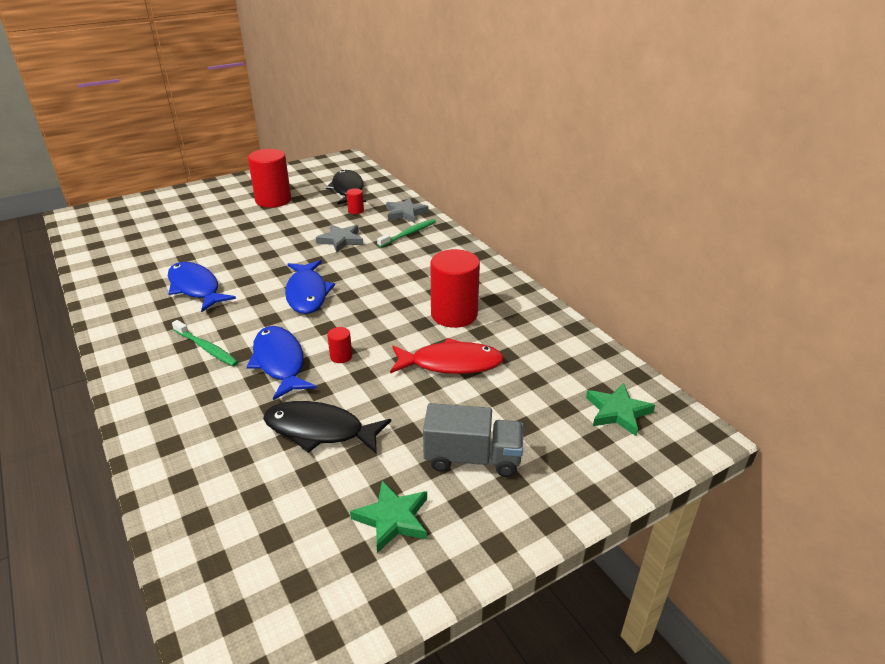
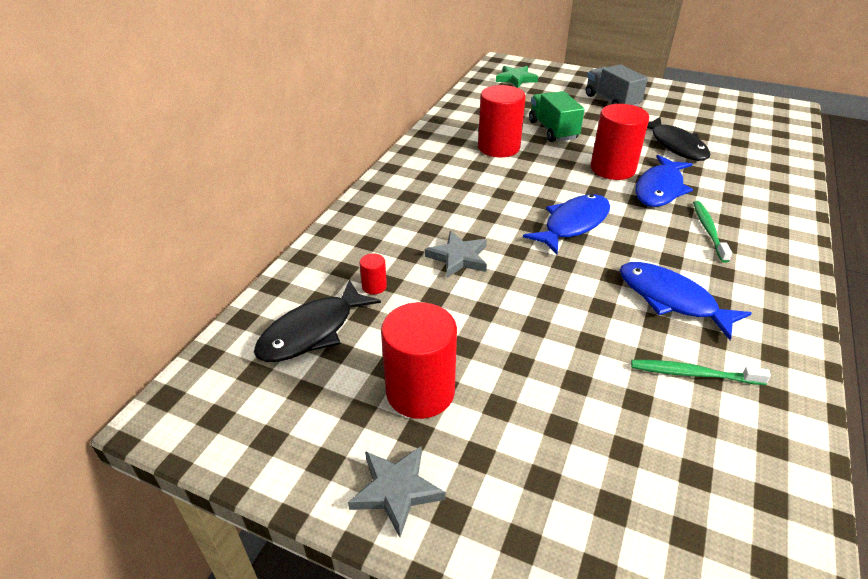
camera: 125 degrees left, 5 degrees up
(196, 288) = (671, 299): blue fish -> blue fish turned 120 degrees clockwise
(341, 356) = (612, 169): red cylinder -> red cylinder, size x2.31
(392, 518) = (678, 106): green star -> none
(405, 213) = (343, 245): grey star -> grey star (396, 490)
(408, 234) = (393, 221): green toothbrush -> green toothbrush (693, 374)
(451, 363) = (553, 130): red fish -> green truck

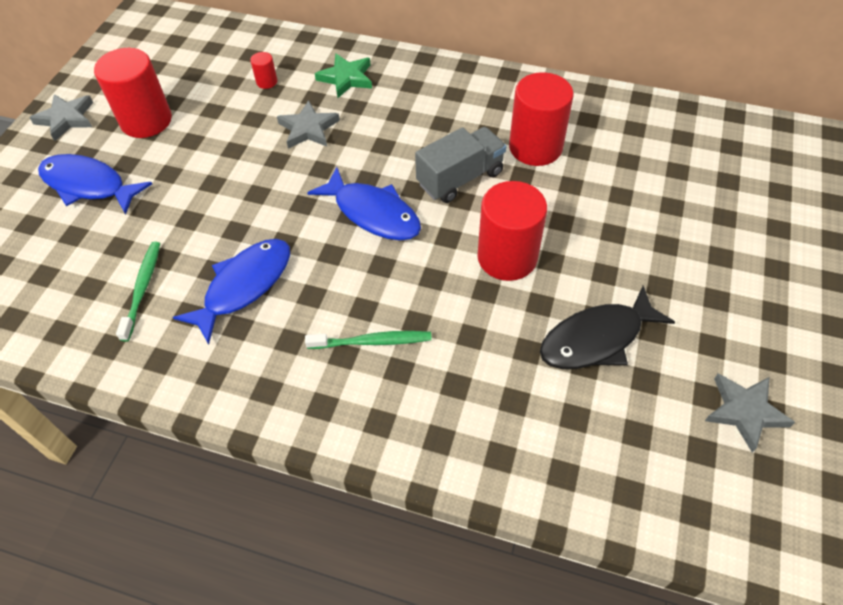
camera: 85 degrees right, 15 degrees up
(312, 331) = (214, 58): black fish -> none
(516, 79) = (763, 158): green star -> green star (346, 78)
(553, 130) = (601, 199): green truck -> none
(611, 101) = (731, 272): grey truck -> grey truck (460, 178)
(660, 189) = (464, 303): blue fish -> blue fish (88, 185)
(711, 112) = (744, 411): none -> grey star

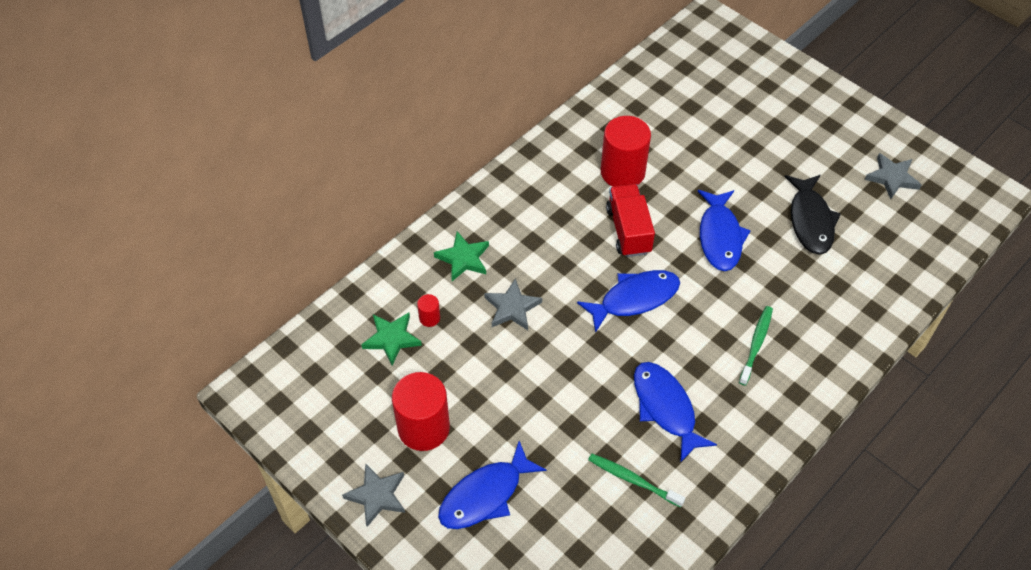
camera: 65 degrees left, 0 degrees up
(232, 68) = (391, 339): none -> green star
(460, 178) = (628, 230): grey truck -> red truck
(507, 257) = (720, 236): red cylinder -> blue fish

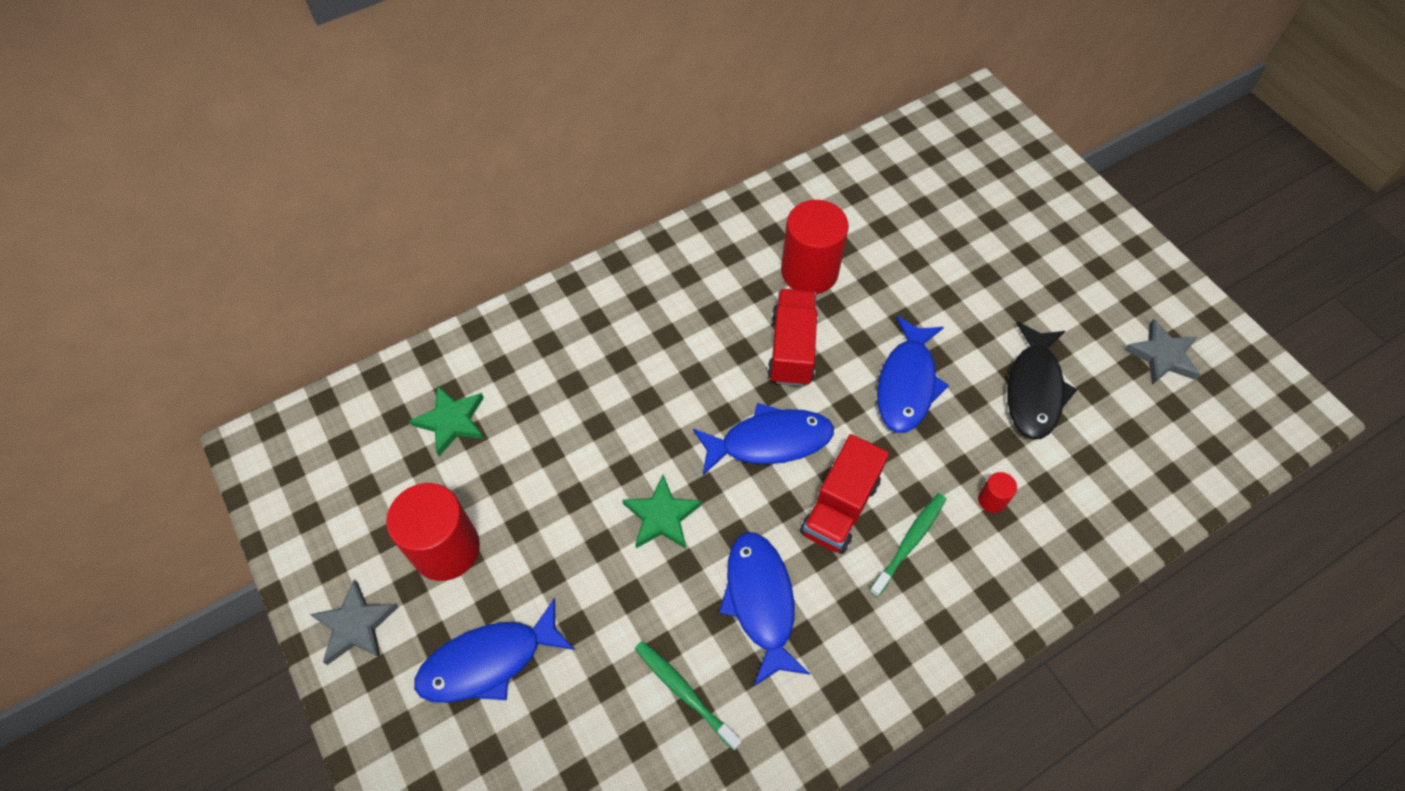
camera: 15 degrees right, 5 degrees up
(429, 318) = (506, 405): red cylinder -> red cylinder (992, 500)
(463, 258) = (575, 339): green star -> green star (662, 516)
(512, 308) = (611, 416): grey star -> none
(700, 332) = (840, 507): none -> red truck

